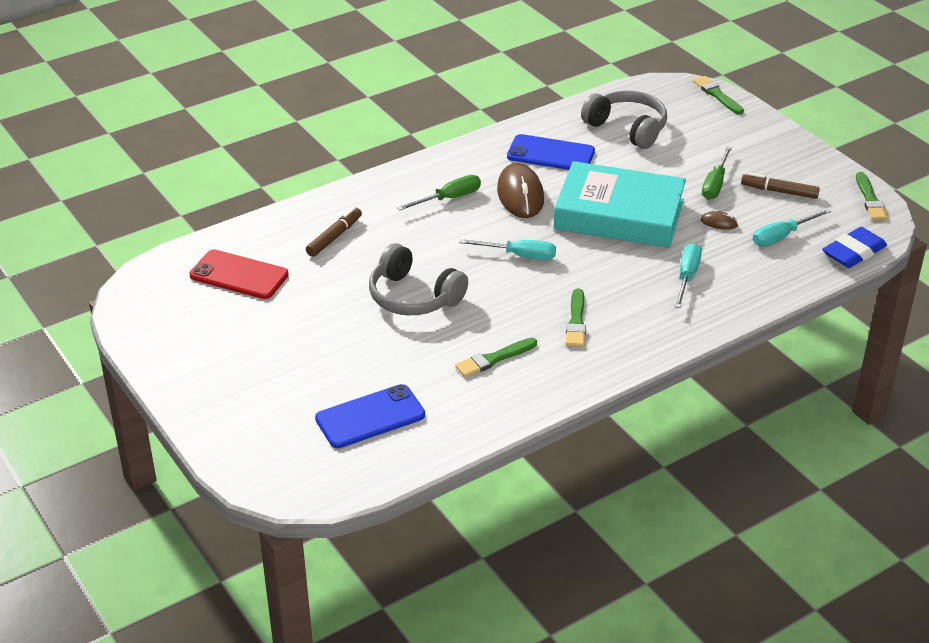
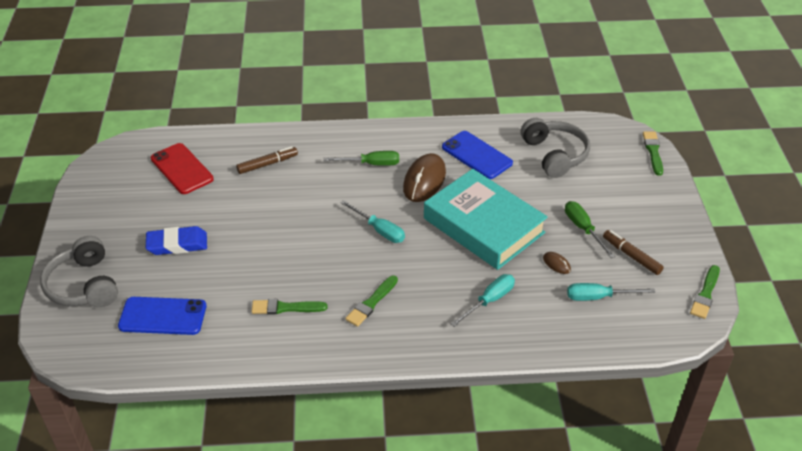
camera: 30 degrees right, 5 degrees up
(413, 297) = (276, 233): grey headphones -> grey headphones (84, 285)
(715, 184) = (583, 229): green screwdriver -> green screwdriver turned 105 degrees clockwise
(853, 252) = (648, 337): blue eraser -> blue eraser (177, 244)

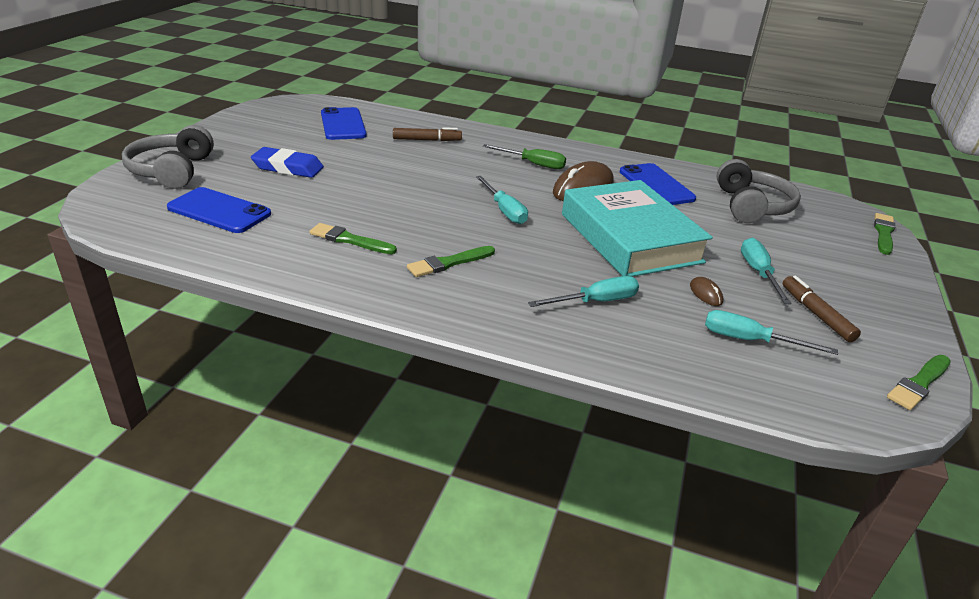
camera: 20 degrees right, 10 degrees down
(182, 169) = (343, 124): red phone -> blue phone
(583, 229) = (758, 273): green screwdriver -> turquoise screwdriver

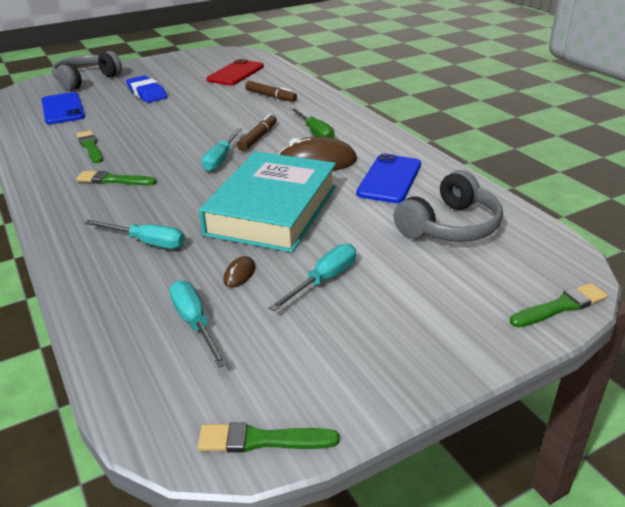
camera: 45 degrees right, 0 degrees up
(343, 124) = (236, 73): blue phone -> red phone
(816, 314) = (300, 335): brown marker -> brown marker (258, 138)

